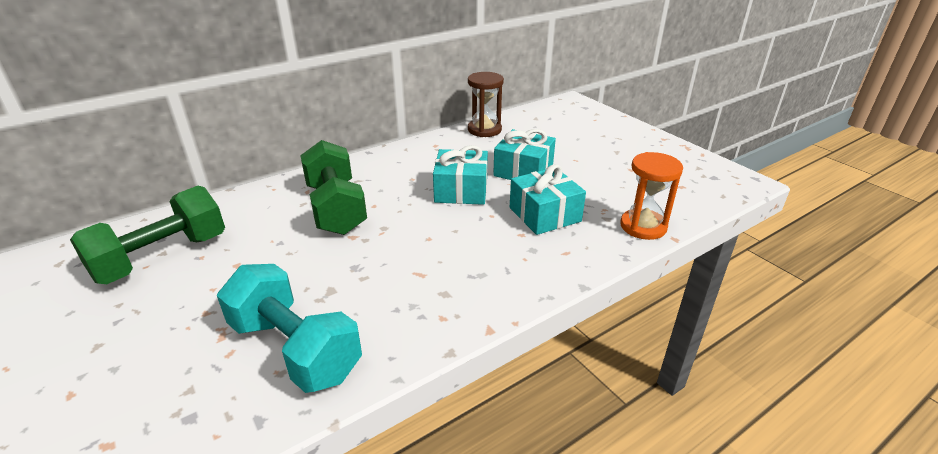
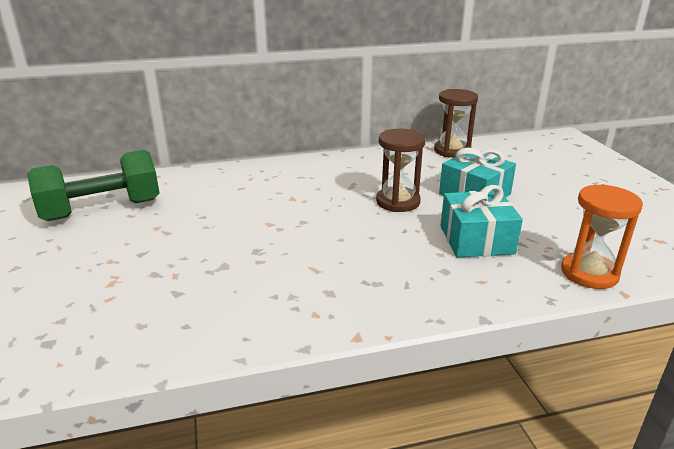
camera: 20 degrees right, 5 degrees down
(295, 349) = (165, 309): turquoise dumbbell -> none
(336, 208) = (268, 197): green dumbbell -> none
(461, 190) = (398, 202): turquoise gift -> brown hourglass

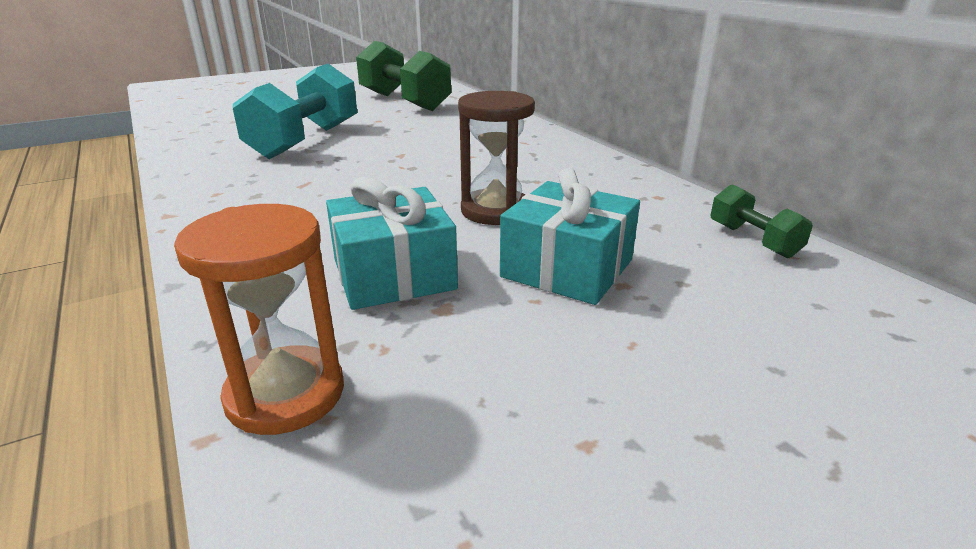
camera: 75 degrees right, 0 degrees up
(192, 268) = (305, 141): none -> turquoise dumbbell
(452, 151) = (753, 240): brown hourglass -> green dumbbell

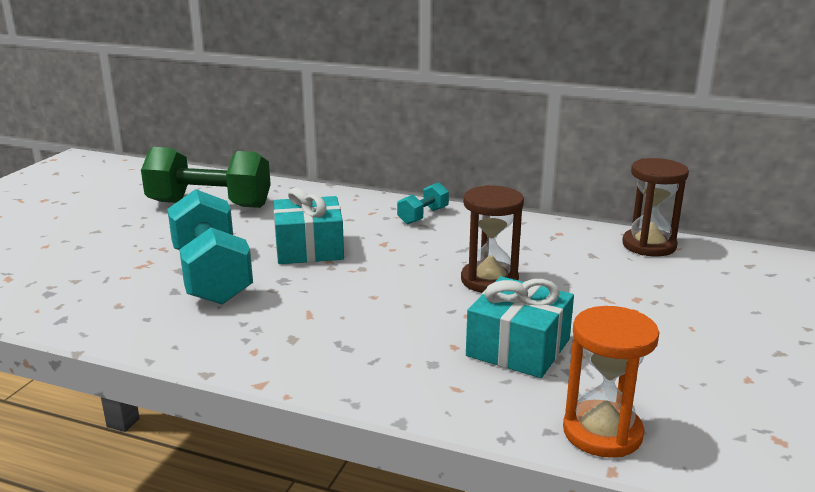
camera: 40 degrees left, 5 degrees down
(546, 147) = (423, 216): none -> turquoise dumbbell
(567, 268) = (597, 301): turquoise gift -> turquoise gift (309, 248)
(753, 240) = (649, 245): green dumbbell -> brown hourglass

